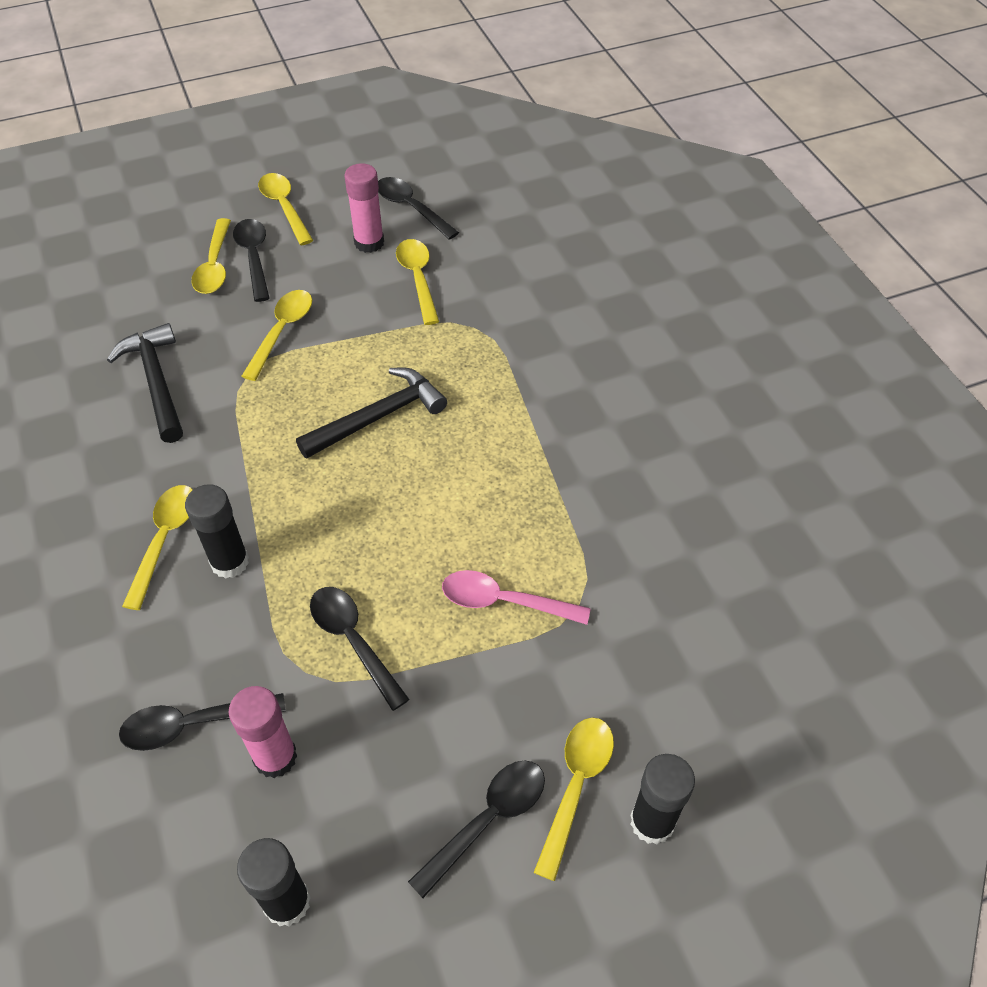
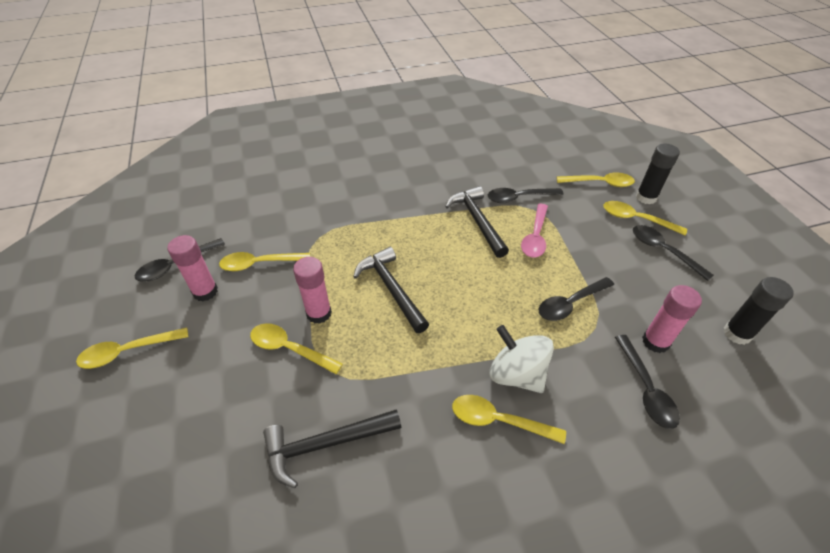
camera: 85 degrees left, 5 degrees down
(215, 266) = (185, 406): yellow spoon -> yellow spoon (599, 183)
(230, 562) = (516, 374): black glue stick -> white spinning top
(254, 257) = (187, 373): black spoon -> black spoon (519, 198)
(335, 349) = (319, 313): none -> pink glue stick
(535, 517) = (477, 221): none -> black hammer

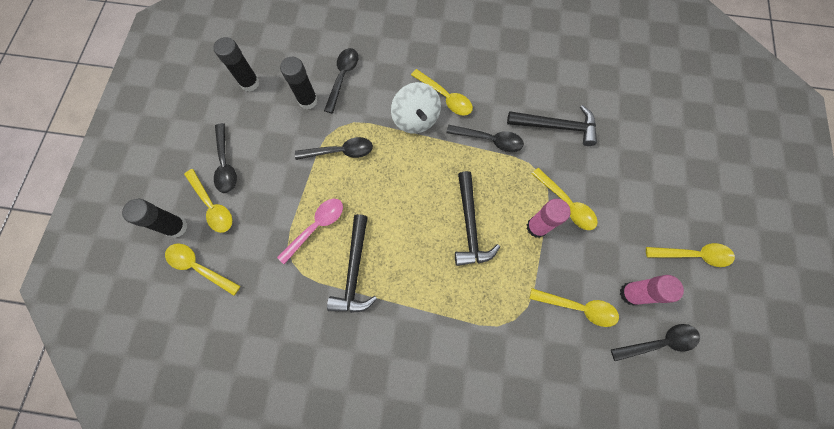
camera: 155 degrees left, 25 degrees up
(519, 198) = (293, 284): black spoon -> black spoon (489, 140)
(655, 342) = (308, 100): pink glue stick -> black glue stick

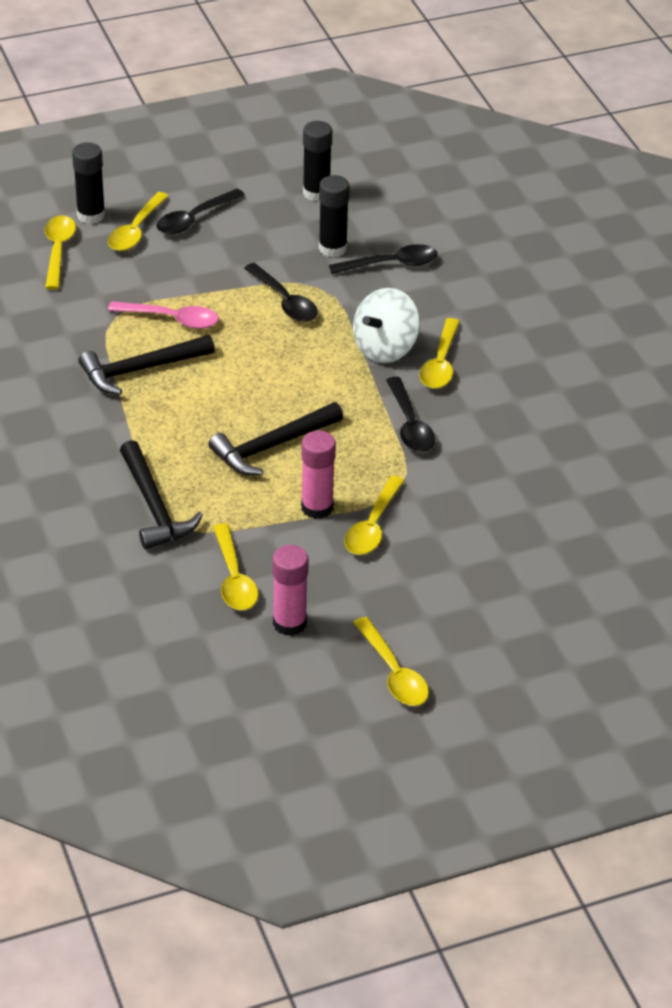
camera: 60 degrees right, 30 degrees down
(556, 127) = (485, 482): black hammer -> black hammer (154, 507)
(659, 342) = (241, 667): black spoon -> none

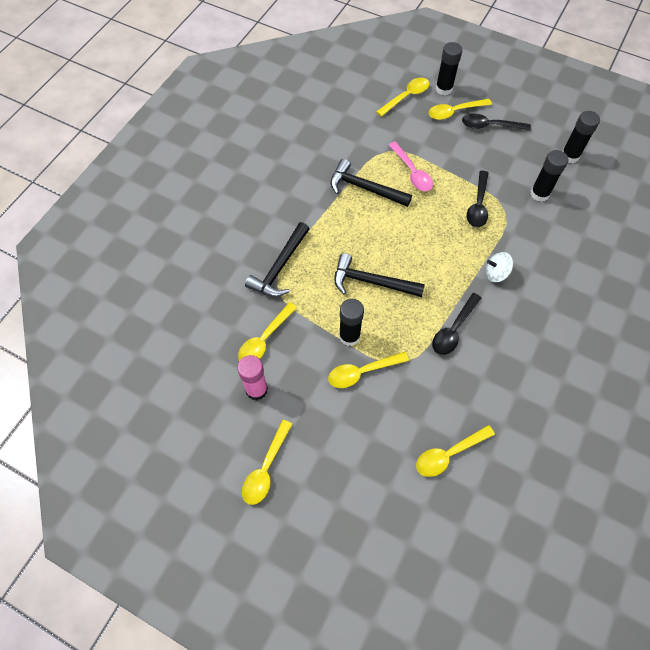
camera: 50 degrees right, 20 degrees up
(317, 507) = (349, 336): pink glue stick -> black glue stick
(385, 348) = (496, 273): white spinning top -> white spinning top, size x0.61
(391, 264) = (559, 227): black spoon -> none
(440, 363) = (514, 307): yellow spoon -> yellow spoon (449, 454)

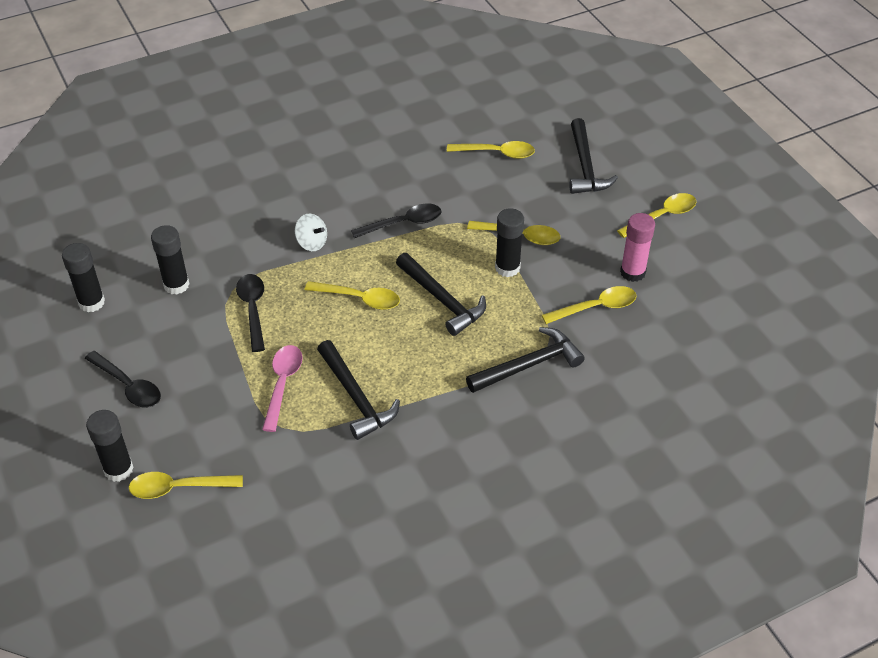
camera: 145 degrees left, 15 degrees down
(365, 488) = (585, 166): none -> black hammer
(454, 112) = (146, 429): yellow spoon -> yellow spoon (359, 299)
(478, 205) = (253, 309): black spoon -> black spoon turned 60 degrees counterclockwise

